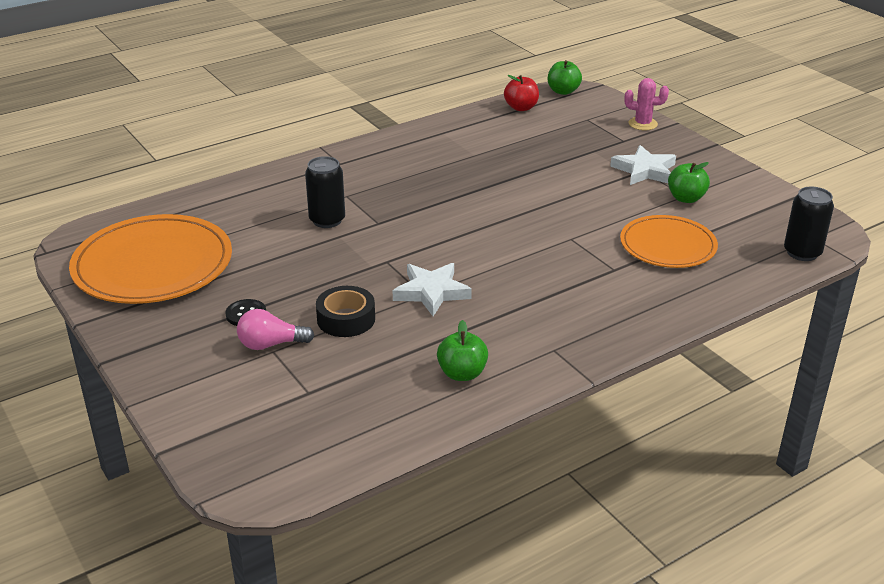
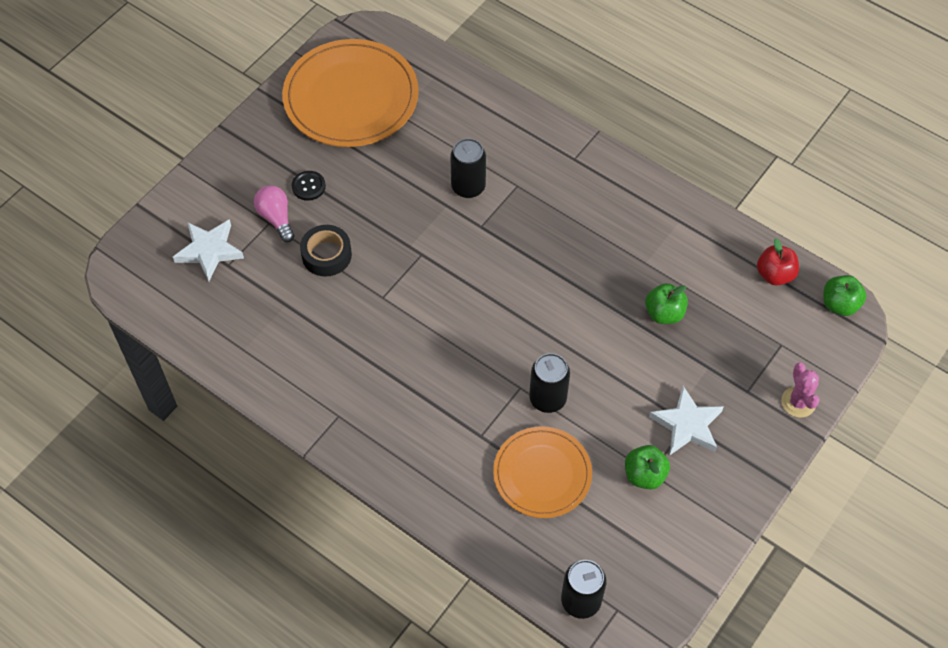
camera: 70 degrees right, 25 degrees up
(431, 292) = (387, 302): white star -> white star (209, 251)
(462, 373) = (283, 358): green apple -> green apple (664, 313)
(589, 227) = (547, 398): none -> black can

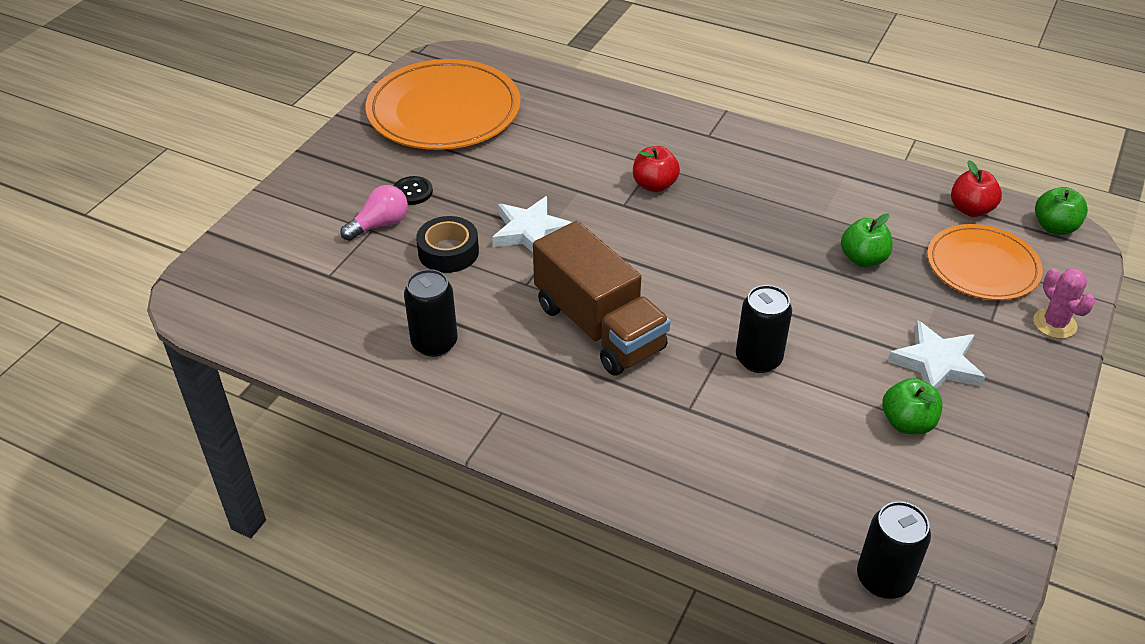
camera: 10 degrees left, 15 degrees down
(209, 251) = (303, 265): white star -> white star (530, 231)
(276, 218) = (380, 225): pink light bulb -> pink light bulb turned 90 degrees clockwise
(430, 348) = (599, 327): none -> brown truck
(468, 187) = (598, 172): black can -> black can (434, 343)
(512, 208) = (654, 185): none -> red apple
(542, 474) = (780, 439): orange plate -> orange plate (982, 266)

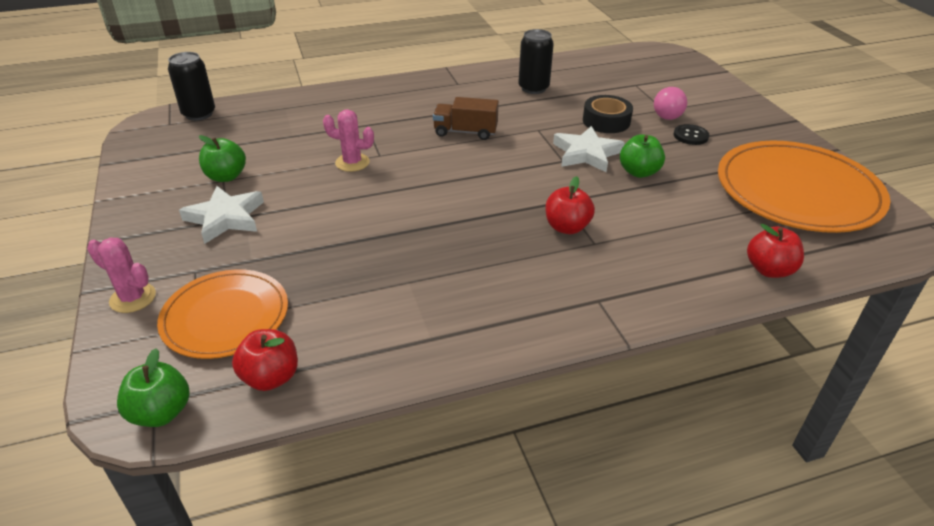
camera: 135 degrees right, 5 degrees down
(573, 90) = (769, 270): none -> red apple
(599, 327) = (465, 132): brown truck -> brown truck, size x0.55
(758, 359) = (352, 162): black can -> pink cactus
(863, 259) = (339, 263): green apple -> green apple (639, 172)

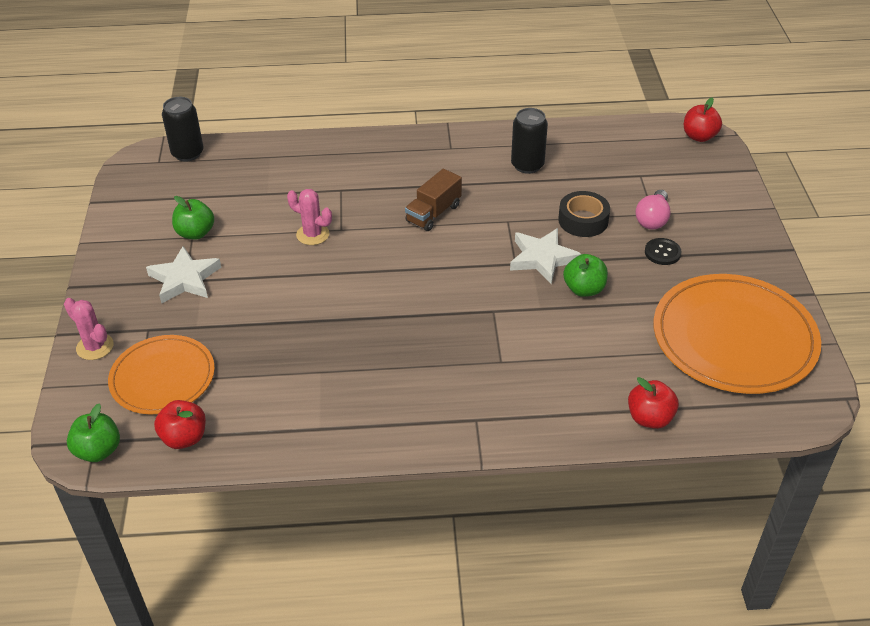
camera: 15 degrees right, 5 degrees up
(465, 132) = (433, 213): brown truck -> brown truck turned 75 degrees counterclockwise
(567, 227) = (483, 340): red apple -> red apple (699, 136)

